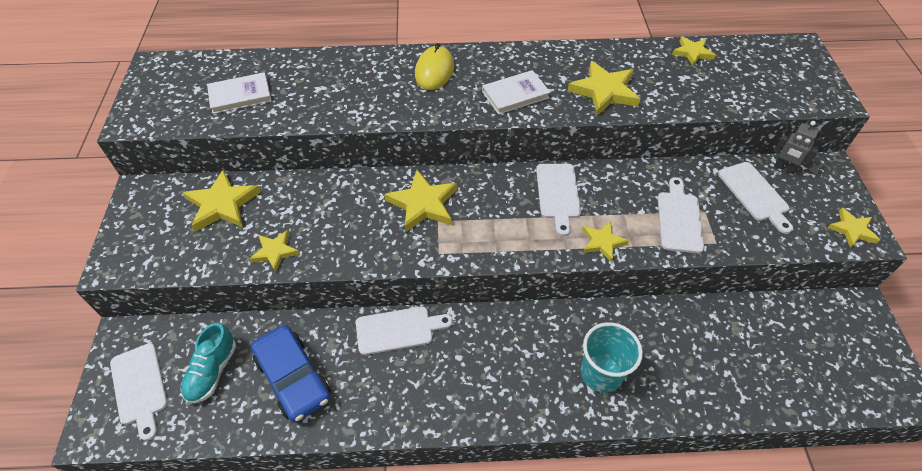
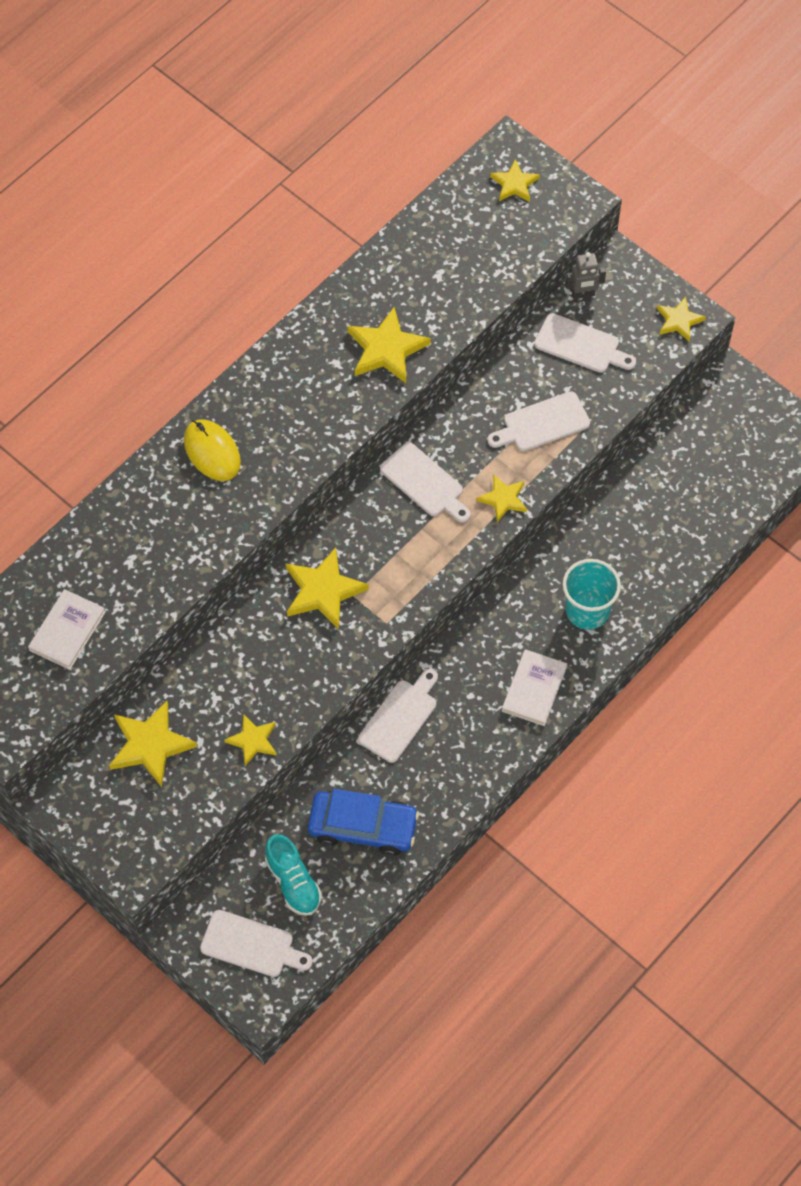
camera: 45 degrees left, 10 degrees up
(515, 94) = (314, 418): white book -> white book (534, 689)
(679, 219) = (542, 423): white cutting board -> white cutting board turned 75 degrees counterclockwise
(692, 53) = (420, 235): yellow star -> yellow star (514, 184)

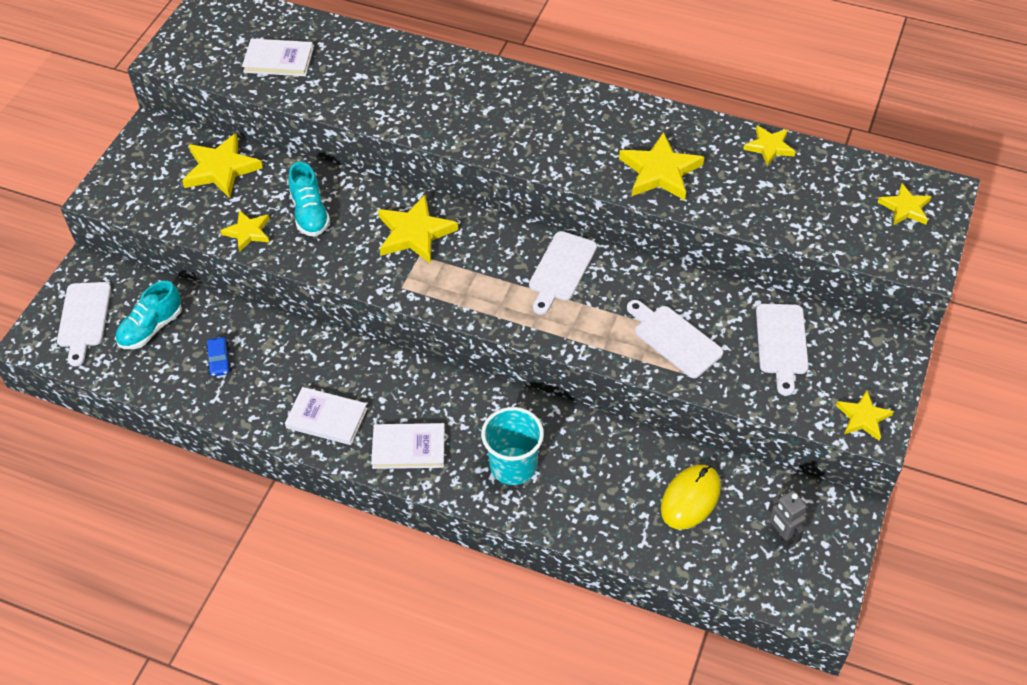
camera: 70 degrees right, 10 degrees down
(212, 452) = (490, 91): yellow mouse -> yellow mouse (690, 498)
(254, 677) = (310, 214): none -> turquoise shoe
(363, 827) = (219, 360): blue car -> blue car, size x0.44
(400, 717) = (338, 353): white cutting board -> none
(472, 748) = (327, 418): none -> white book
(503, 499) = (574, 334): yellow star -> yellow star (769, 147)
(583, 294) = (841, 327): grey robot -> grey robot (781, 536)

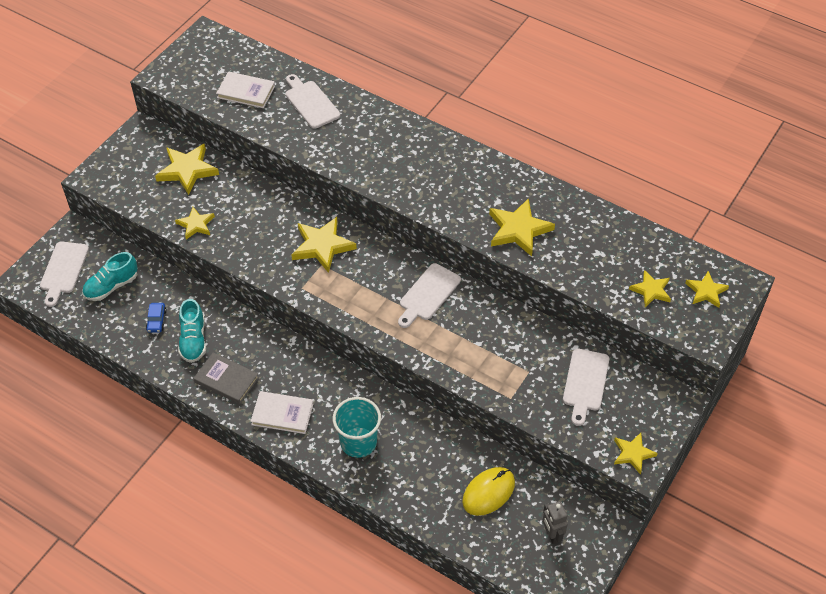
camera: 10 degrees right, 0 degrees up
(310, 214) = (246, 217): turquoise shoe -> turquoise shoe (193, 340)
(327, 418) = (226, 379): white book -> grey book
(674, 339) = (501, 365): white cutting board -> white cutting board (310, 103)
(769, 147) = (611, 223): yellow star -> yellow star (651, 290)

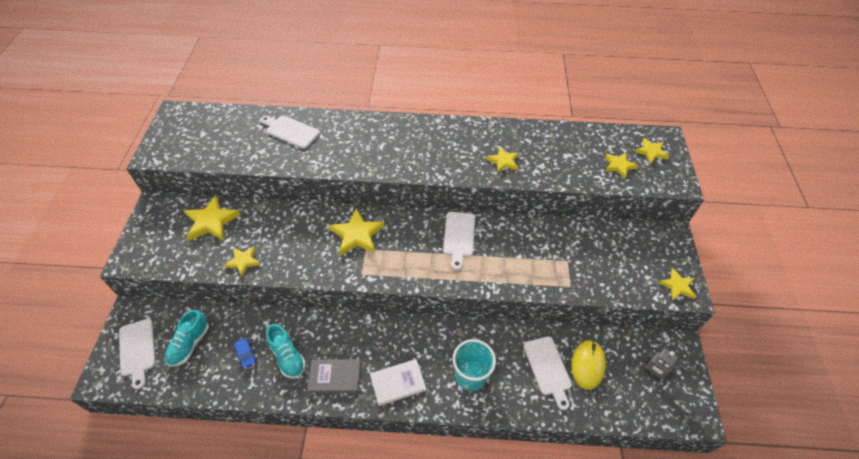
camera: 30 degrees left, 0 degrees up
(246, 92) = (233, 141): white book -> none
(518, 230) = (503, 161): yellow star -> yellow star, size x0.61
(585, 383) = (609, 251): white cutting board -> white cutting board (548, 368)

